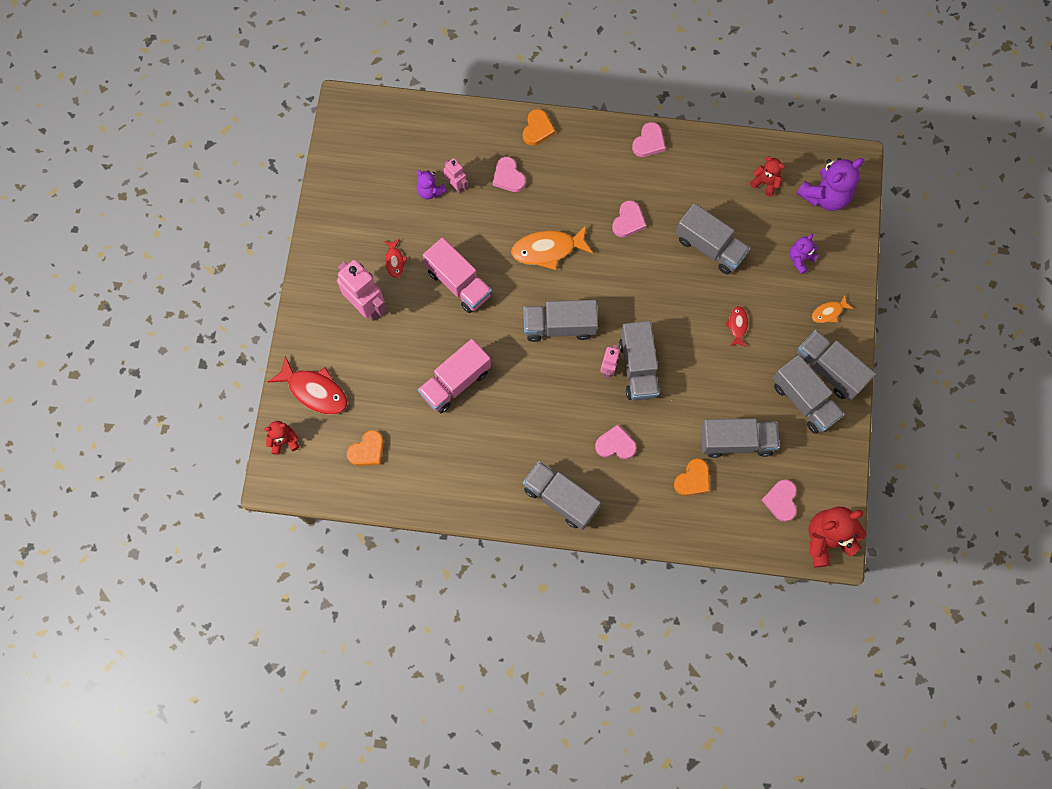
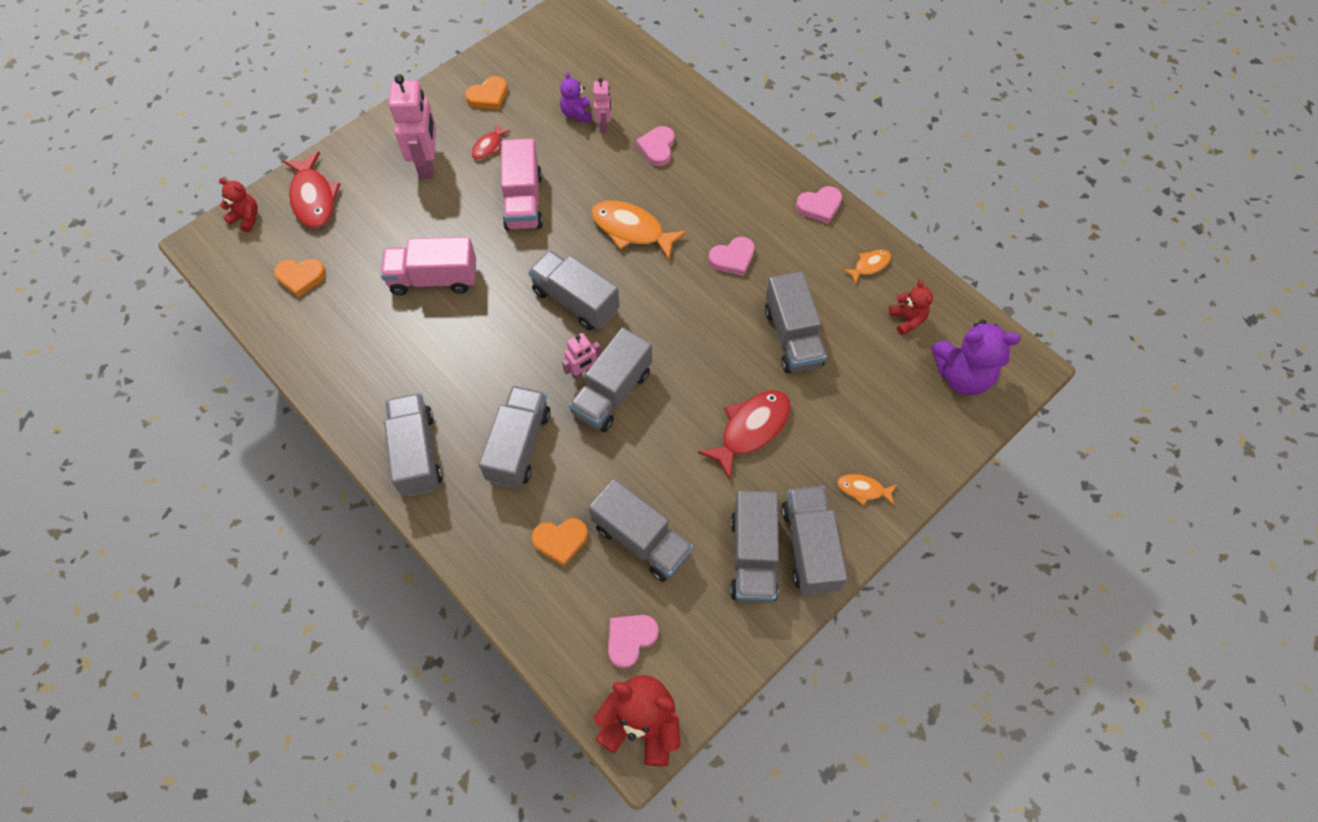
camera: 40 degrees right, 10 degrees down
(537, 129) = (723, 128): orange heart -> orange heart (488, 96)
(615, 444) = (519, 446): pink heart -> grey truck
(713, 162) = (869, 265): none -> orange fish
(737, 325) = (751, 429): red fish -> red fish, size x1.91
(800, 259) = (878, 415): purple teddy bear -> none

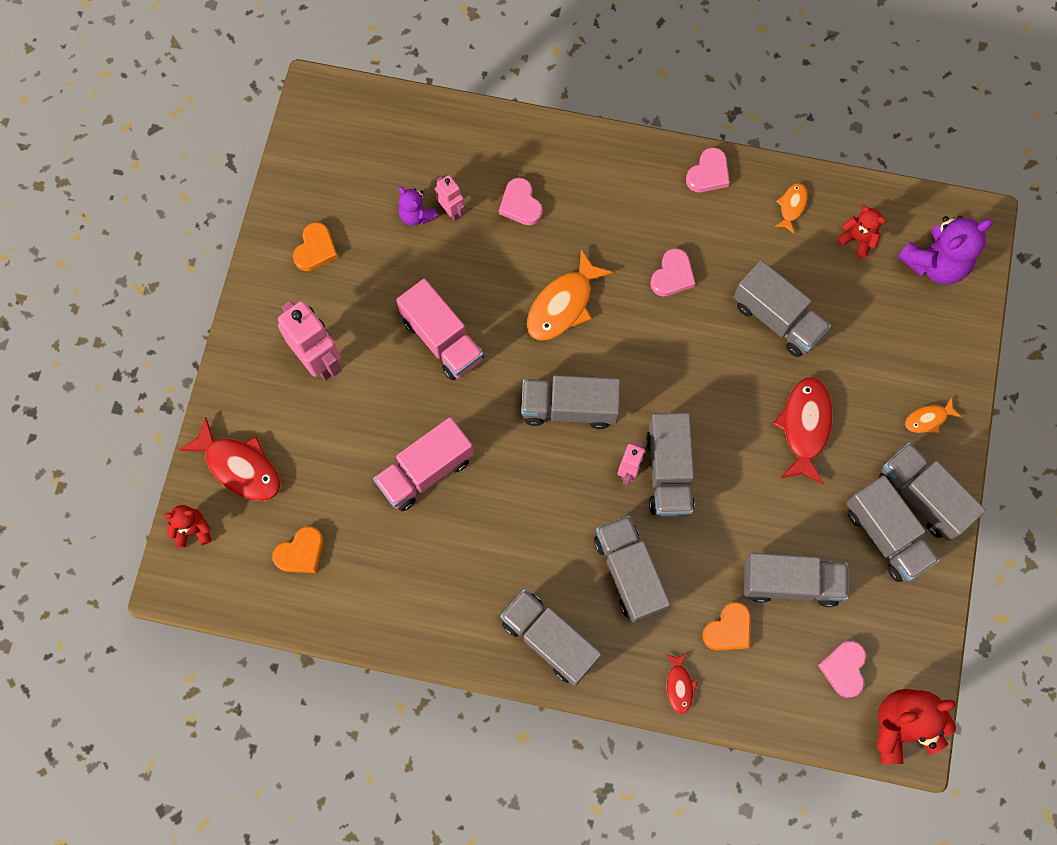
camera: 35 degrees left, 10 degrees up
(488, 146) = (361, 304): red fish -> red fish (679, 685)
(631, 230) = (563, 305): orange fish -> orange fish turned 45 degrees counterclockwise

